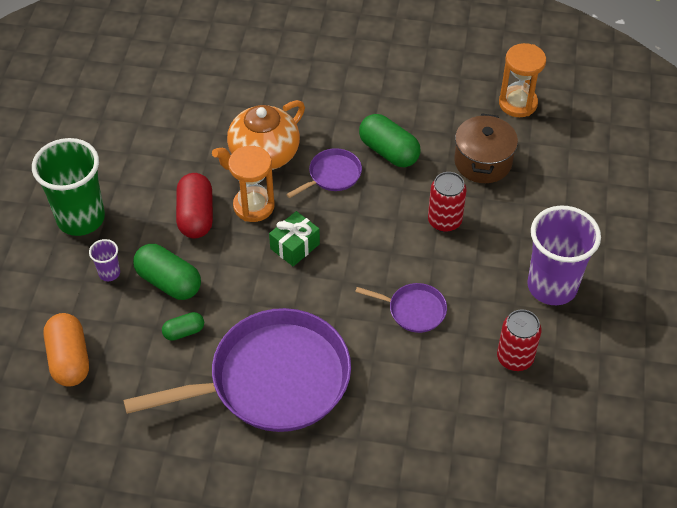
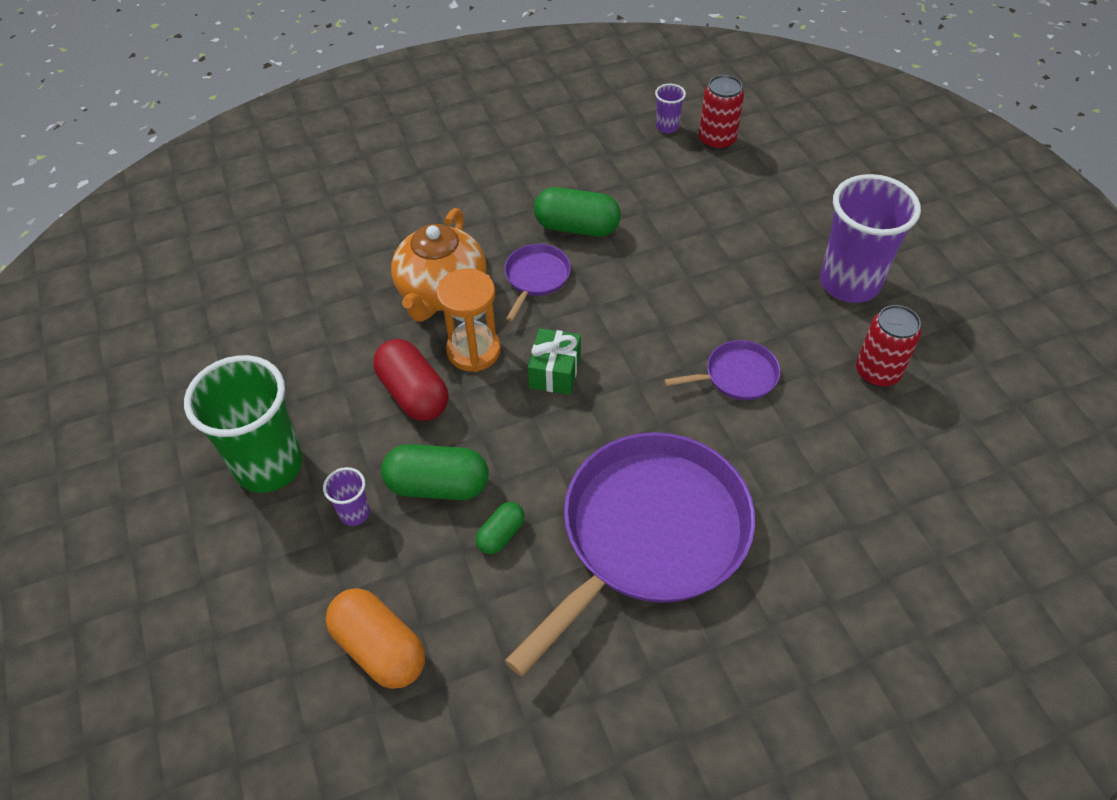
camera: 30 degrees left, 0 degrees up
(444, 221) = (691, 270): red can -> red can (717, 140)
(483, 162) = (680, 195): brown pot -> none
(518, 103) = (667, 127): orange hourglass -> purple cup

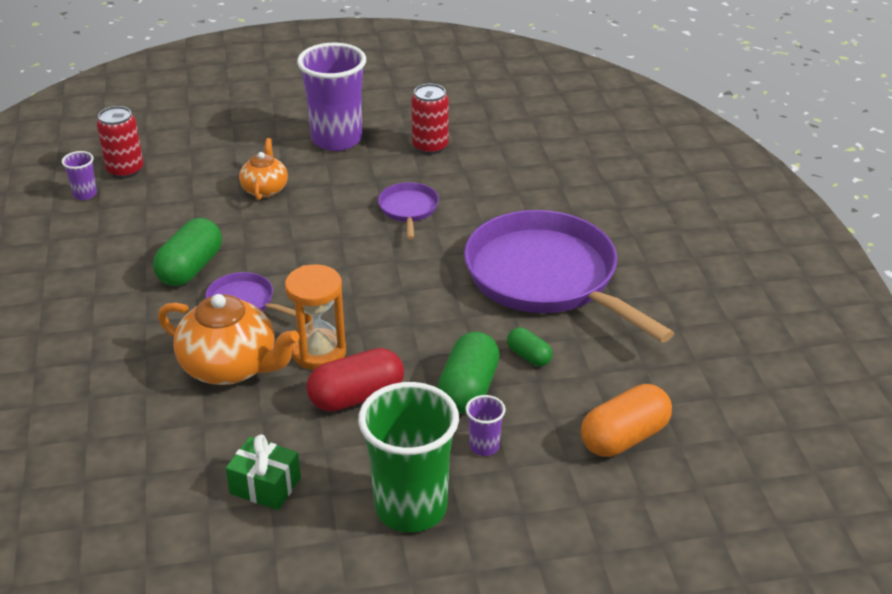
camera: 80 degrees left, 15 degrees down
(555, 372) = (365, 305): green gift -> green gift (265, 486)
(727, 247) = (265, 189): none -> orange teapot

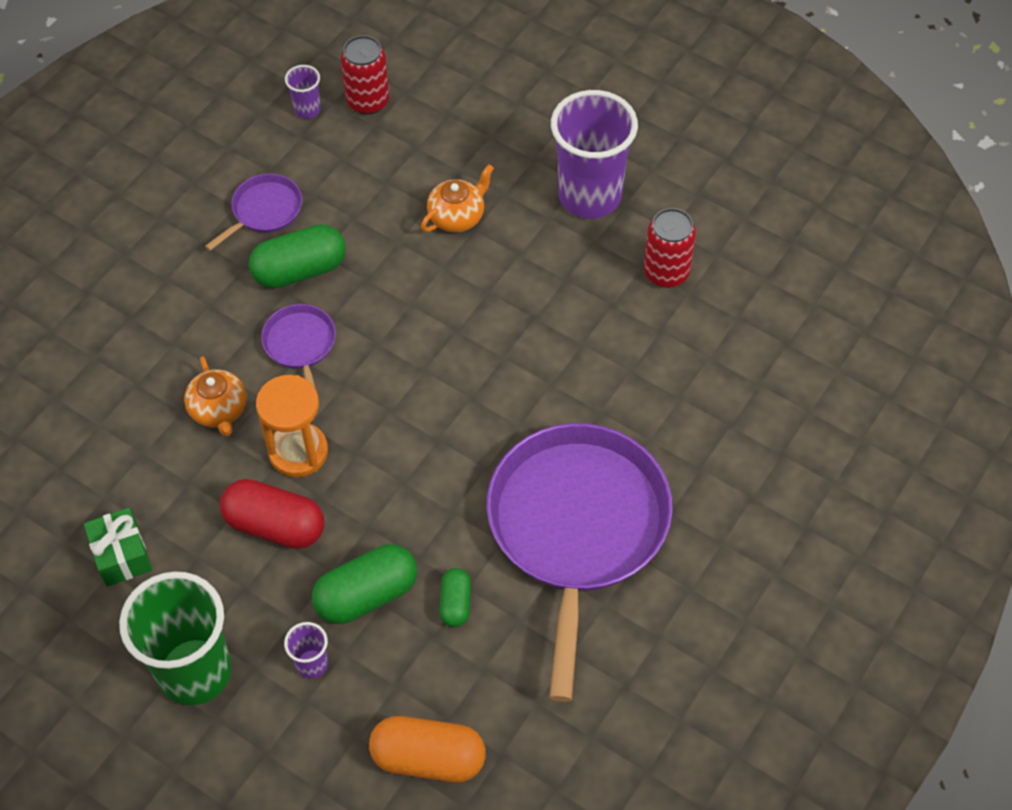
camera: 45 degrees right, 20 degrees up
(231, 367) = (219, 410): orange teapot -> orange teapot, size x0.58
(408, 209) = (552, 342): purple pan -> purple pan (264, 211)

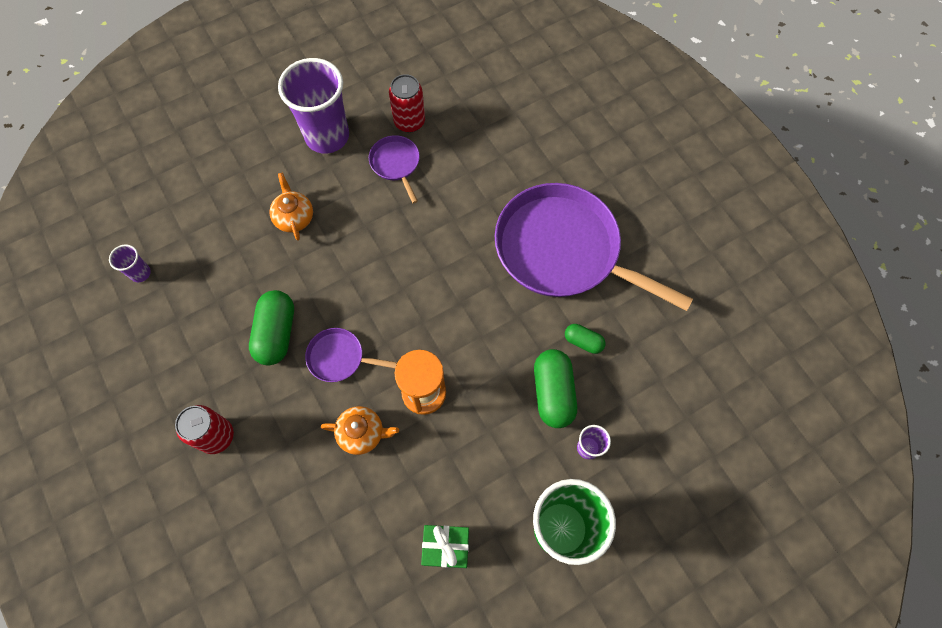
camera: 65 degrees left, 10 degrees up
(264, 211) = (210, 337): purple pan -> purple pan (396, 164)
(275, 525) = (473, 431): red capsule -> none
(368, 101) = (161, 231): red can -> red can (216, 436)
(428, 758) = (682, 402): orange capsule -> none

